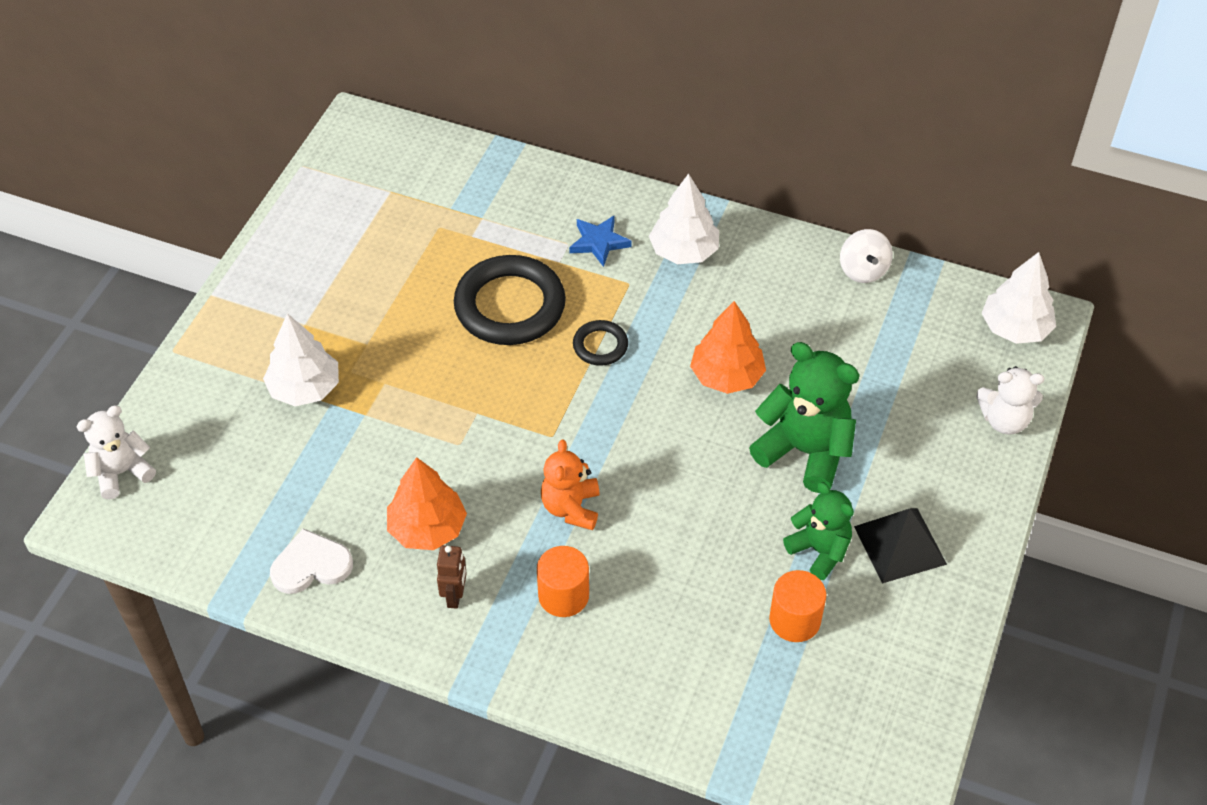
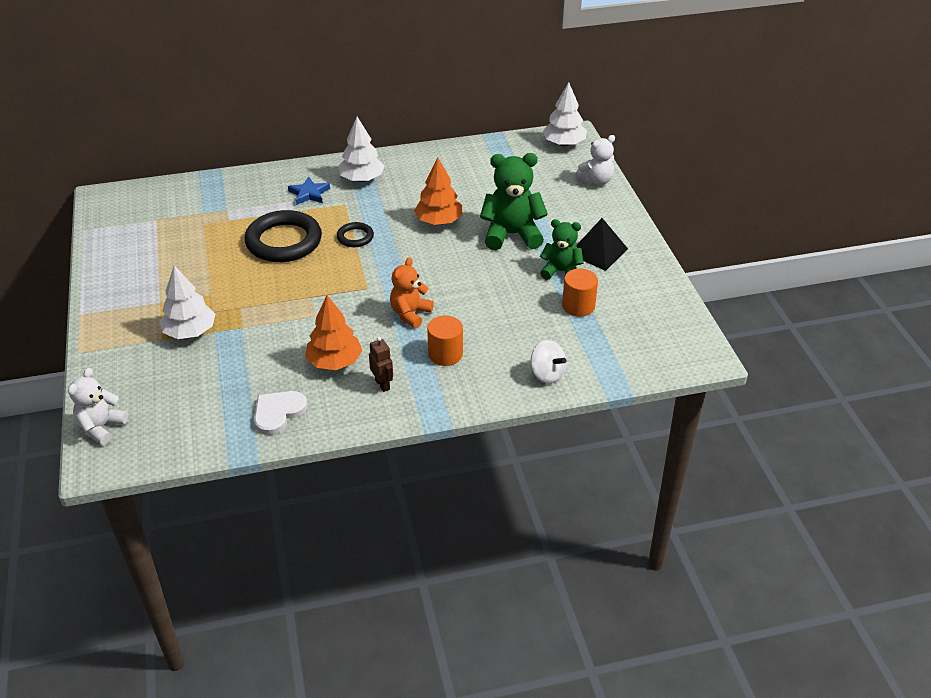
camera: 35 degrees left, 10 degrees down
(571, 508) = (410, 314): orange teddy bear -> orange teddy bear turned 60 degrees clockwise
(863, 270) = (466, 150): white spinning top -> white spinning top (547, 374)

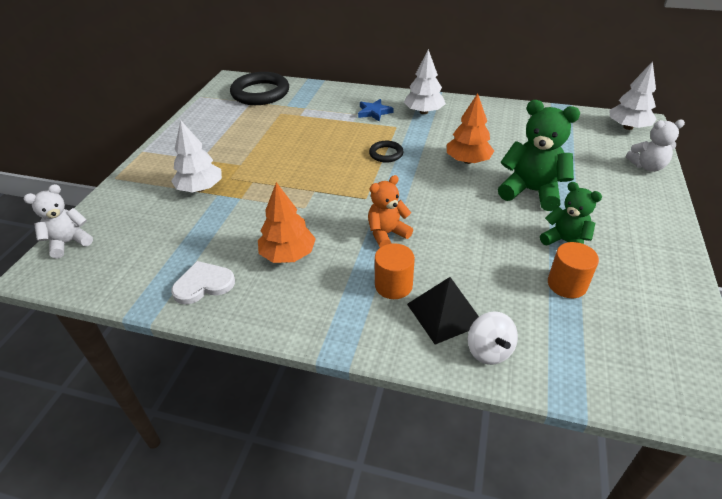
camera: 30 degrees right, 0 degrees up
(284, 241) = (327, 141): black ring -> black ring (260, 93)
(382, 384) = (313, 293): brown robot -> none
(598, 251) = (618, 234): black pyramid -> black pyramid (445, 314)

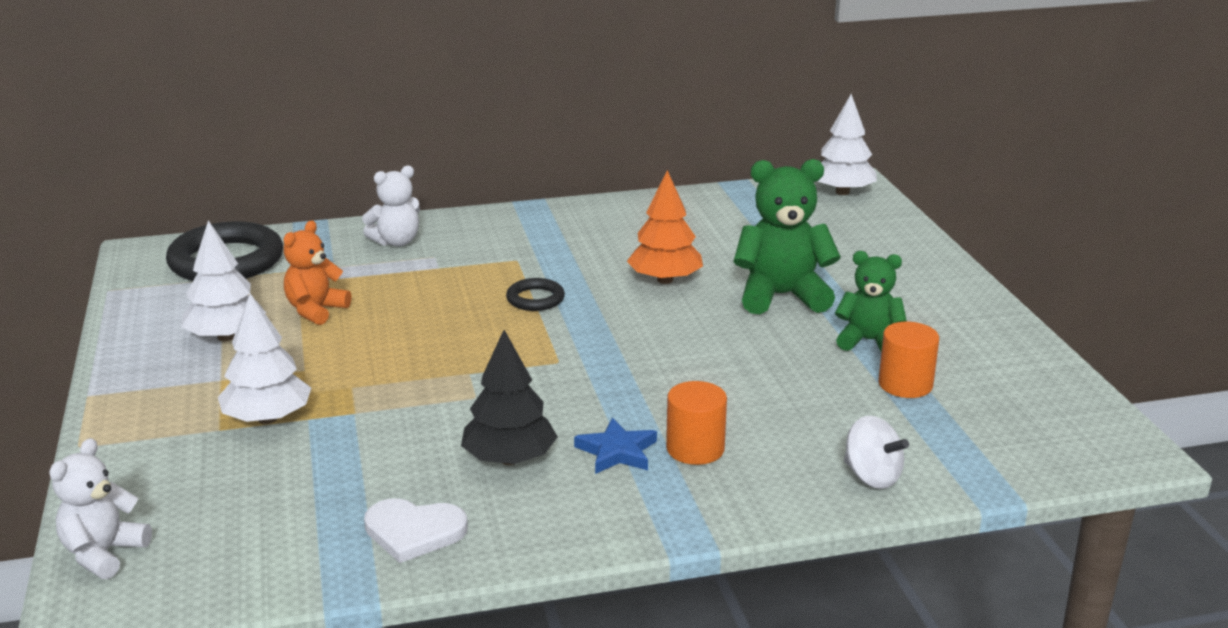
camera: 30 degrees left, 15 degrees down
(203, 284) = (414, 531): white heart -> white heart turned 120 degrees counterclockwise
(288, 255) = (509, 459): orange tree -> black tree
(374, 112) = (461, 248): blue star -> blue star (617, 451)
(387, 234) = (631, 395): orange teddy bear -> orange teddy bear (316, 310)
(423, 112) = (541, 231): white tree -> white tree (226, 337)
(445, 314) = (788, 458): black pyramid -> none
(647, 166) = (900, 233): white teddy bear -> white teddy bear (396, 242)

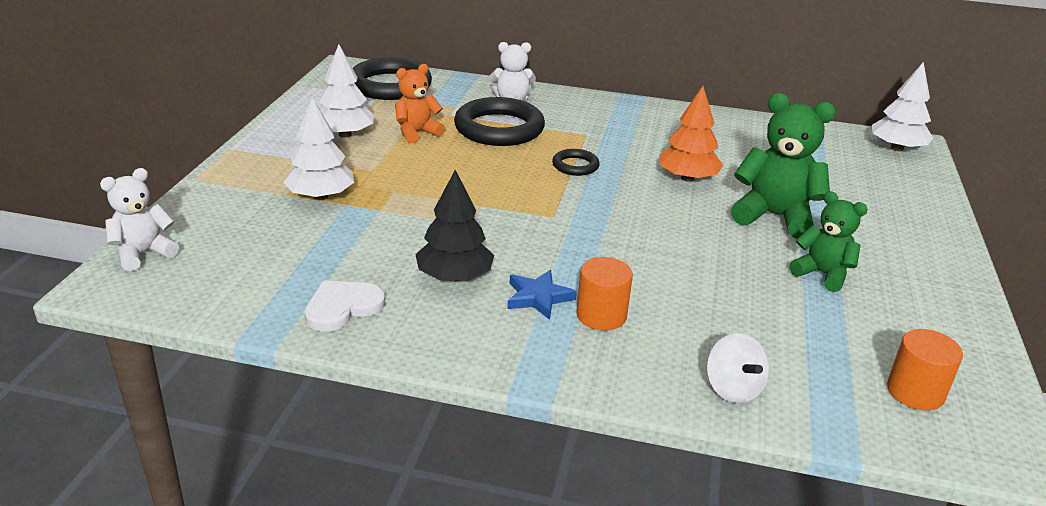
camera: 25 degrees right, 5 degrees up
(411, 279) = (499, 128): none -> black ring
(414, 531) = (342, 307): white heart -> white heart turned 105 degrees clockwise
(905, 384) = (827, 320): orange cylinder -> orange cylinder (915, 392)

